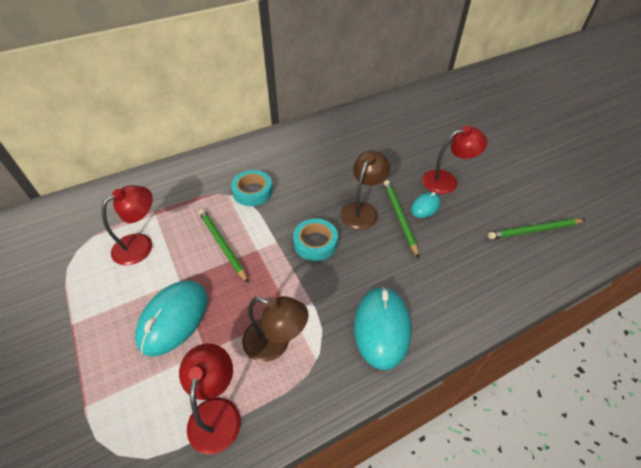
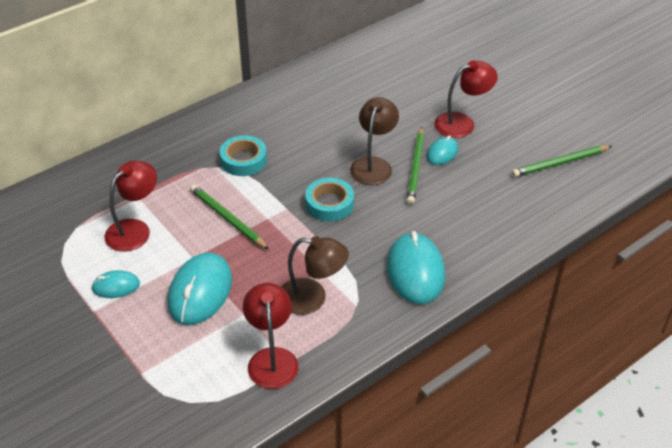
camera: 10 degrees left, 5 degrees down
(101, 300) = (116, 286): none -> turquoise mouse
(399, 217) = (416, 167): green pencil -> green pencil turned 150 degrees counterclockwise

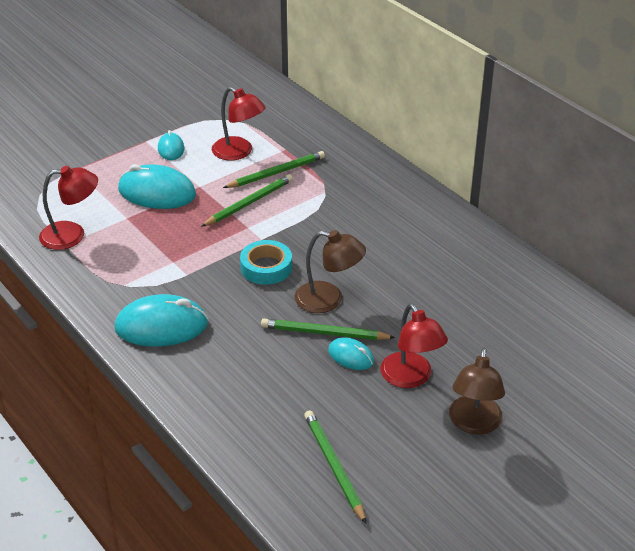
camera: 90 degrees right, 5 degrees down
(177, 200) = (276, 172): none -> green pencil
(243, 160) = (335, 209): turquoise tape -> none
(312, 298) = (137, 257): brown lamp -> brown lamp (474, 424)

